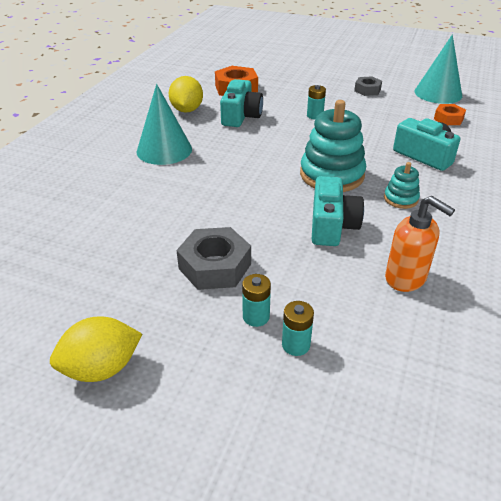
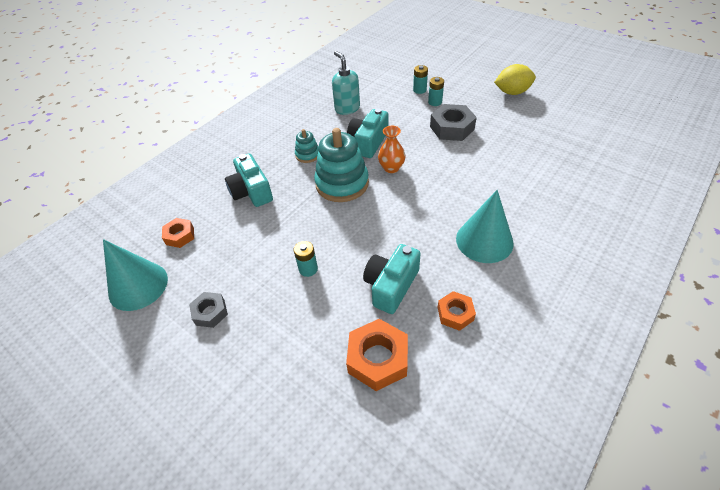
camera: 160 degrees left, 10 degrees up
(187, 110) = (455, 314): yellow lemon -> orange nut
(282, 198) = (391, 168): none -> orange vase
(406, 278) = (347, 108): orange soap dispenser -> turquoise soap dispenser

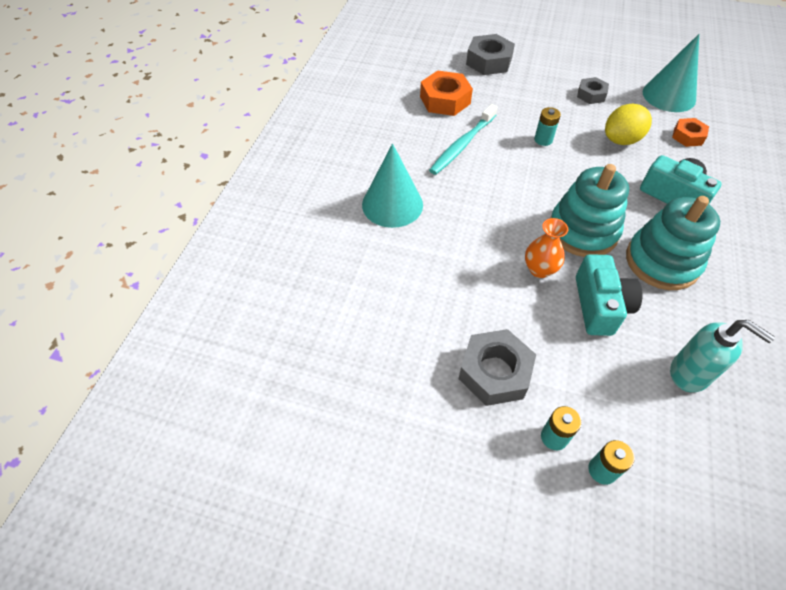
camera: 155 degrees right, 5 degrees up
(279, 418) = (489, 61): none -> grey nut
(307, 155) = (662, 262): turquoise stacking toy -> turquoise stacking toy, size x2.01
(391, 286) = (462, 145): turquoise camera -> turquoise toothbrush
(455, 314) = (399, 139): orange nut -> none
(512, 92) = (420, 517): yellow lemon -> yellow lemon (621, 140)

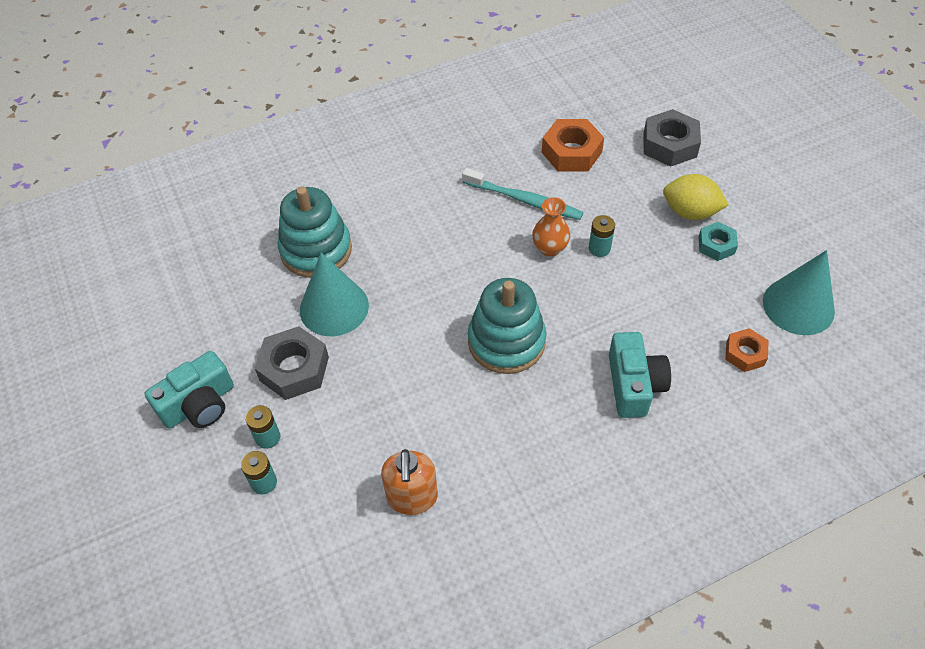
camera: 50 degrees right, 0 degrees up
(392, 204) = (402, 204): turquoise cone -> turquoise cone (334, 307)
(462, 145) = (524, 200): turquoise toothbrush -> turquoise toothbrush turned 150 degrees counterclockwise
(539, 269) = (428, 337): orange vase -> orange vase (550, 248)
(591, 95) = (716, 245): grey nut -> turquoise nut
(600, 305) = (428, 399): turquoise camera -> turquoise camera (199, 404)
(621, 140) = (671, 304): yellow lemon -> yellow lemon (690, 212)
(662, 262) = (528, 417): turquoise stacking toy -> turquoise stacking toy (316, 250)
(690, 373) = (412, 498): turquoise soap dispenser -> orange soap dispenser

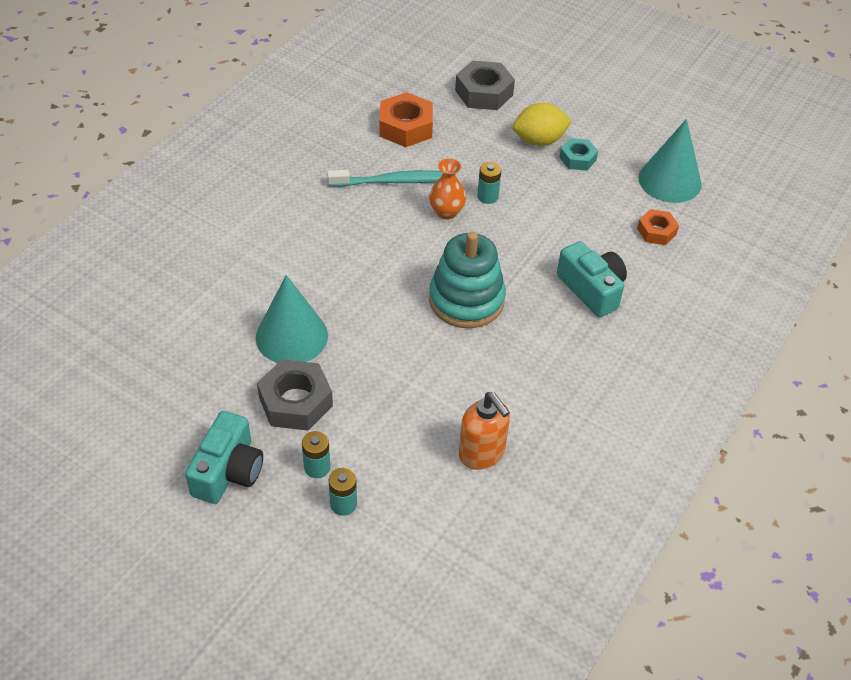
camera: 35 degrees left, 5 degrees down
(316, 250) = (234, 295): turquoise stacking toy -> none

